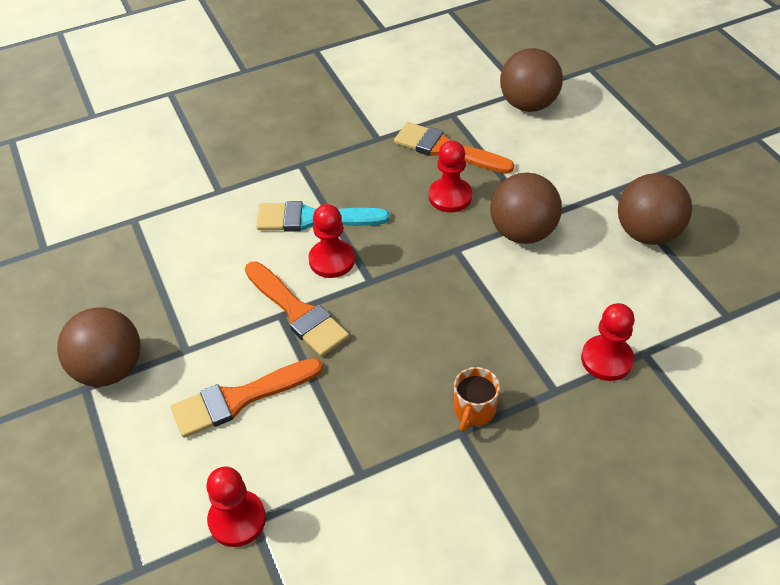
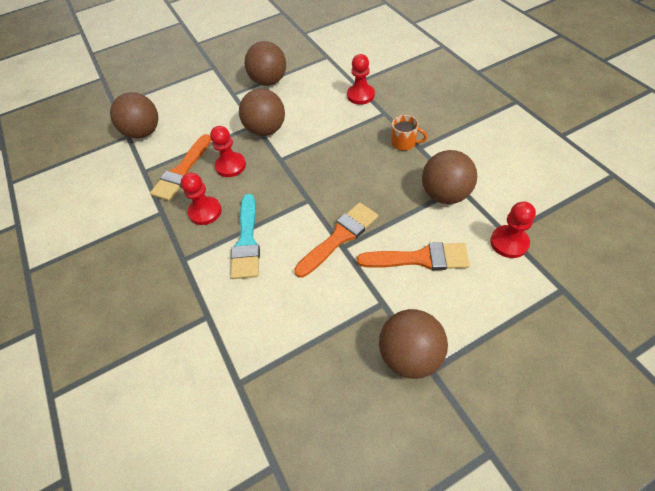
camera: 90 degrees left, 5 degrees up
(239, 399) = (419, 258): orange brush -> orange brush turned 60 degrees counterclockwise
(332, 260) = (289, 224): red pawn -> red pawn (205, 212)
(349, 451) = (445, 194): none -> brown ball

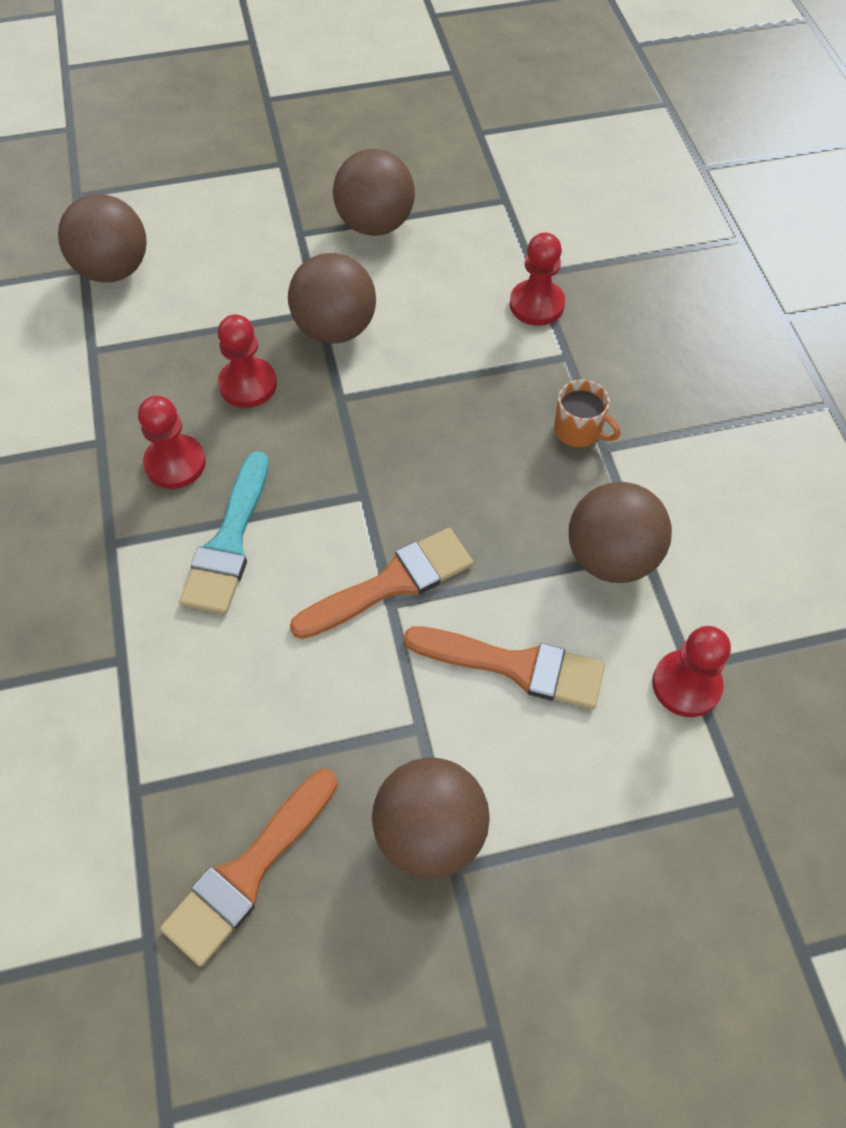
camera: 10 degrees right, 5 degrees up
(182, 171) = (159, 370): orange brush -> orange brush (248, 872)

